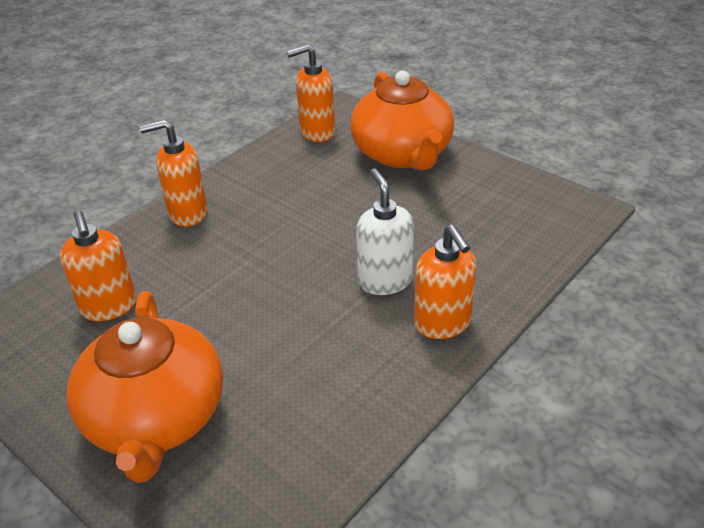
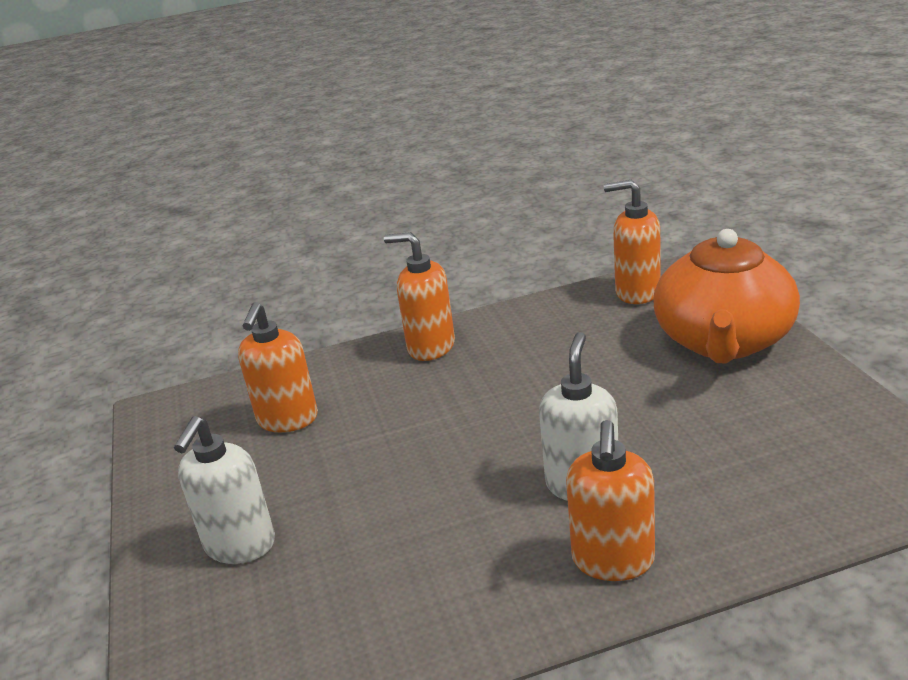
camera: 35 degrees right, 10 degrees down
(156, 418) = (239, 545): orange teapot -> white soap dispenser

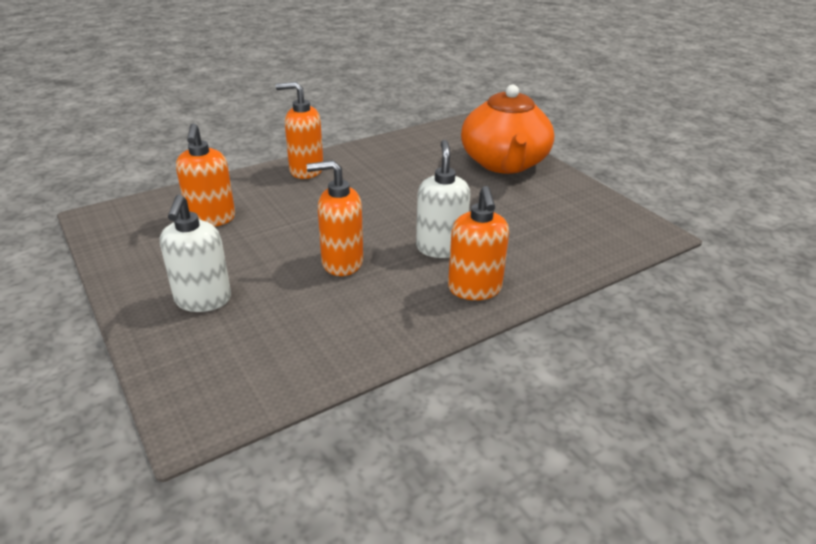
camera: 20 degrees left, 5 degrees up
(637, 292) = (439, 136): orange soap dispenser -> orange soap dispenser (341, 263)

